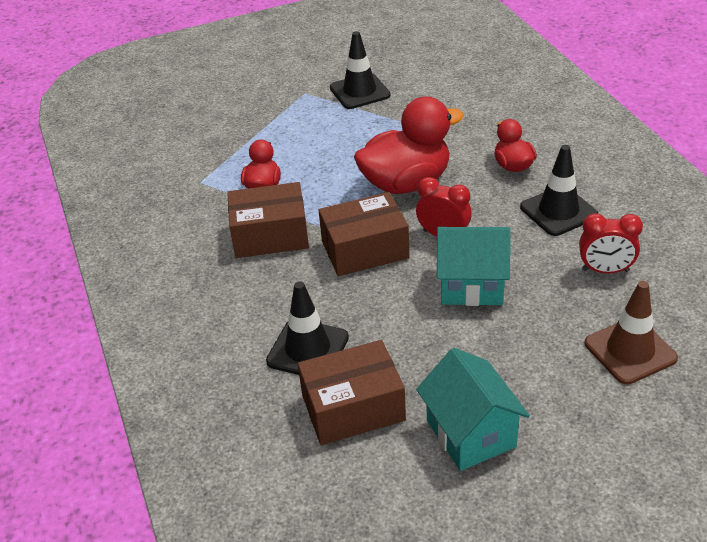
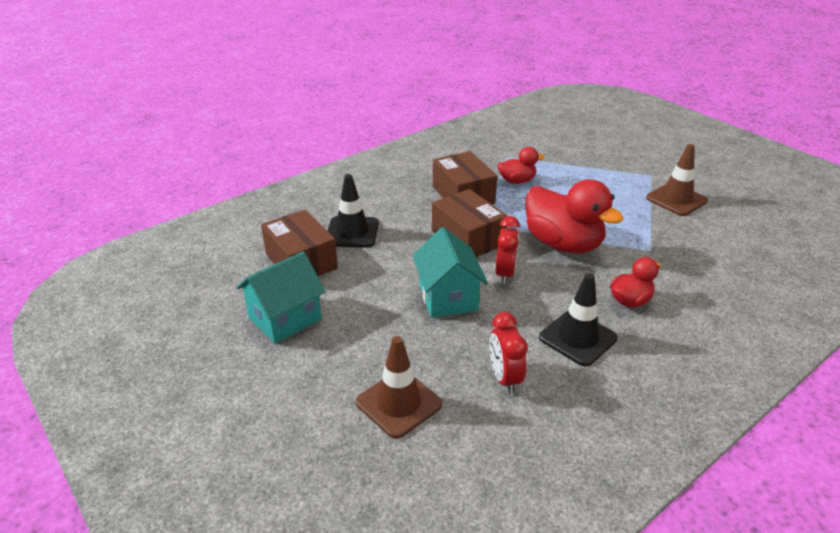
camera: 70 degrees right, 5 degrees down
(359, 92) = (676, 199): black traffic cone -> brown traffic cone

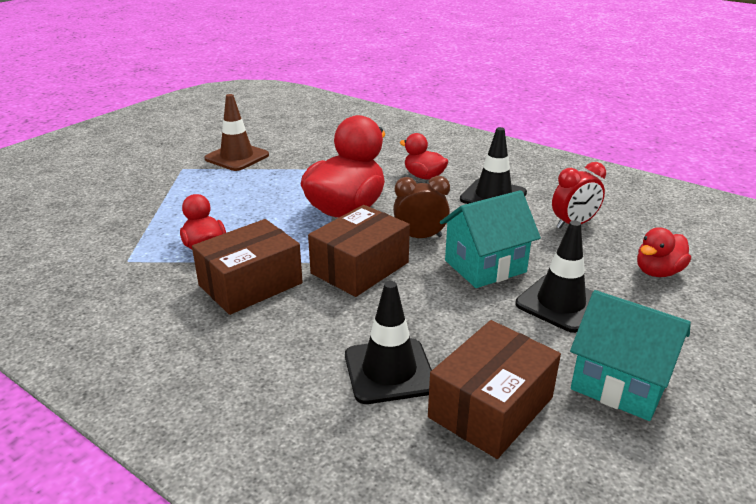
camera: 105 degrees left, 5 degrees down
(381, 322) = (560, 303): none -> black traffic cone
(398, 403) = (658, 272): brown traffic cone -> red duck
(505, 274) = (420, 237): red clock -> brown clock

